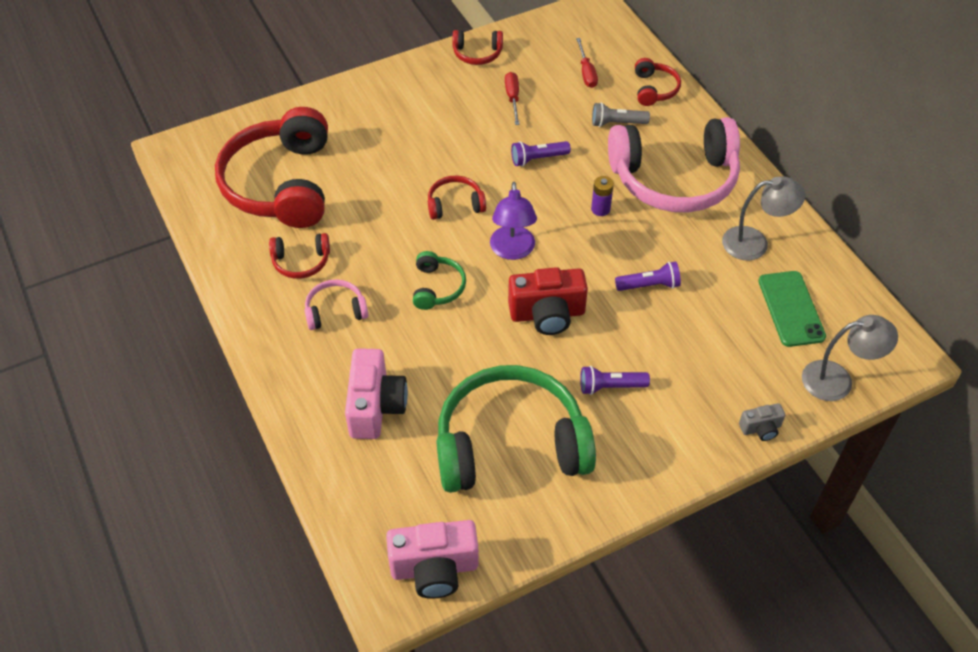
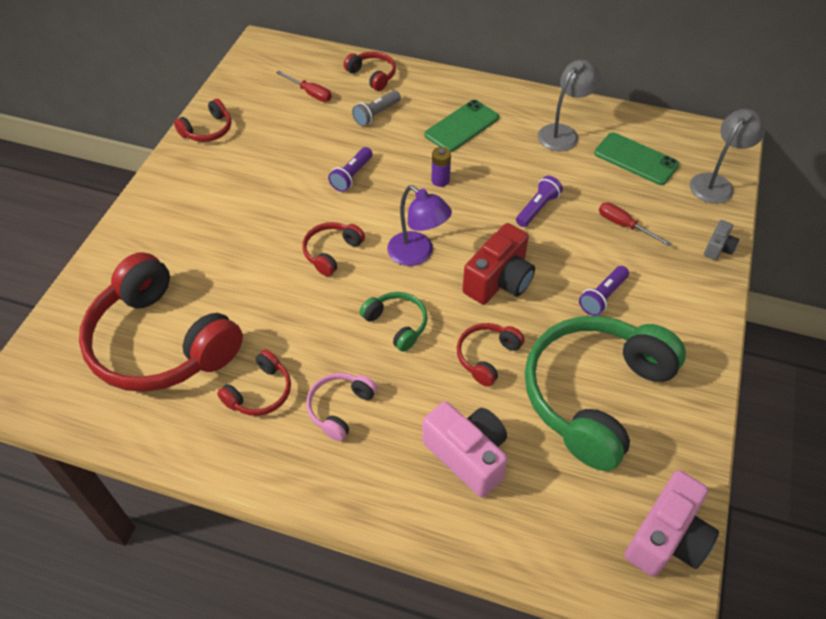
camera: 45 degrees left, 0 degrees up
(470, 357) = (487, 357): none -> red headphones
(512, 98) = (277, 145): red screwdriver -> red screwdriver (624, 225)
(674, 179) = (462, 126): pink headphones -> green phone

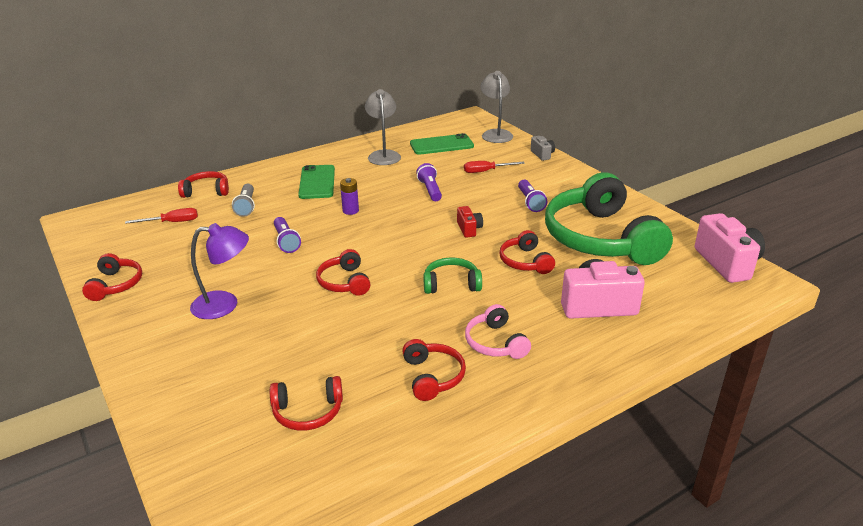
camera: 50 degrees left, 20 degrees down
(161, 342) = (308, 412): red headphones -> red headphones, size x0.44
(417, 254) = (401, 248): purple lamp -> purple lamp (225, 305)
(499, 280) = (469, 229): red camera -> red camera, size x0.51

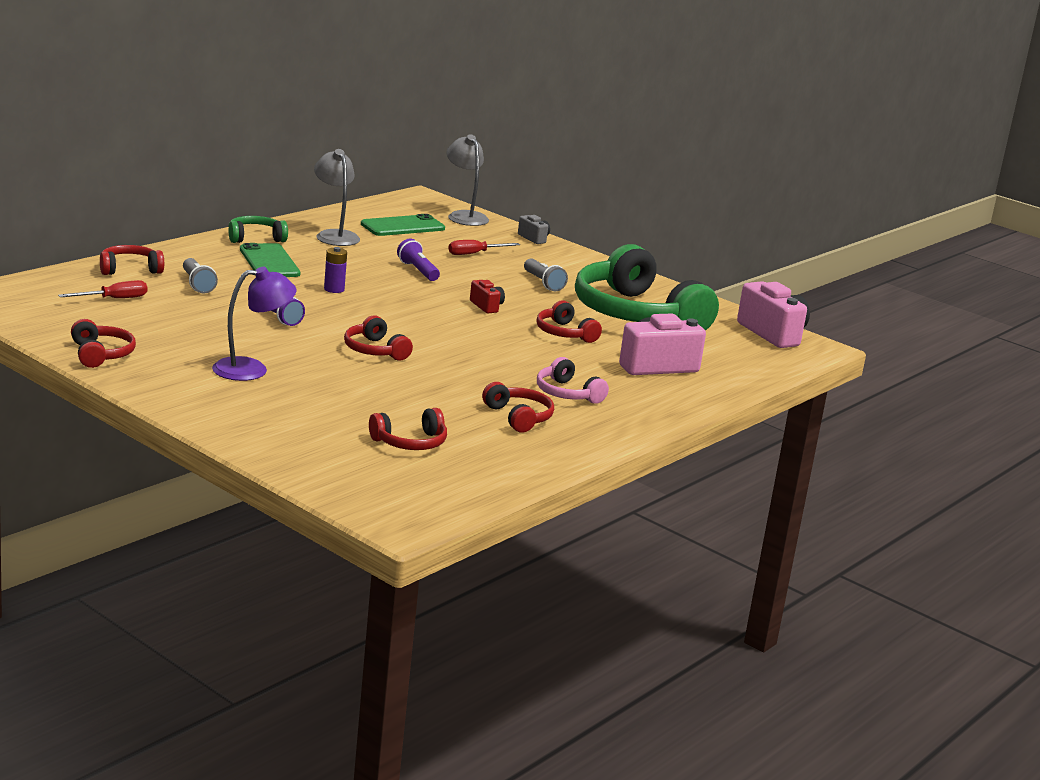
camera: 20 degrees left, 10 degrees down
(451, 284) = (495, 351): green headphones -> green headphones (255, 238)
(530, 202) = (543, 283): purple flashlight -> grey flashlight

